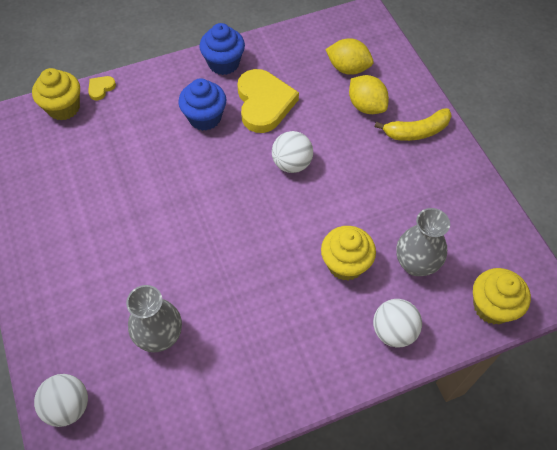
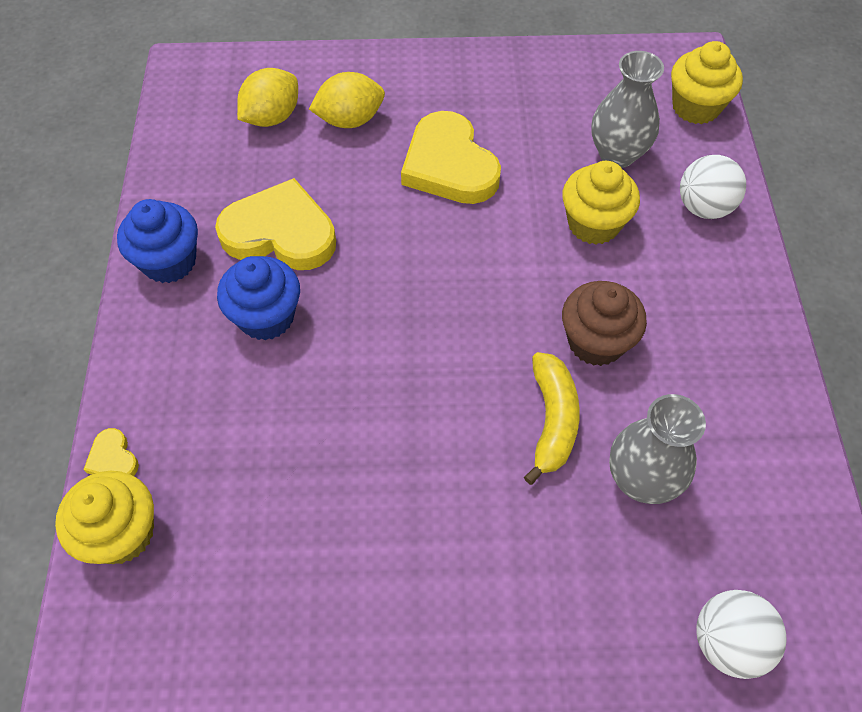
camera: 70 degrees left, 0 degrees up
(250, 288) = (596, 342): none -> brown cupcake
(292, 164) = (408, 232): white ball -> none
(356, 169) = (449, 165): none -> yellow heart
(416, 131) = (418, 85): yellow banana -> yellow banana (552, 421)

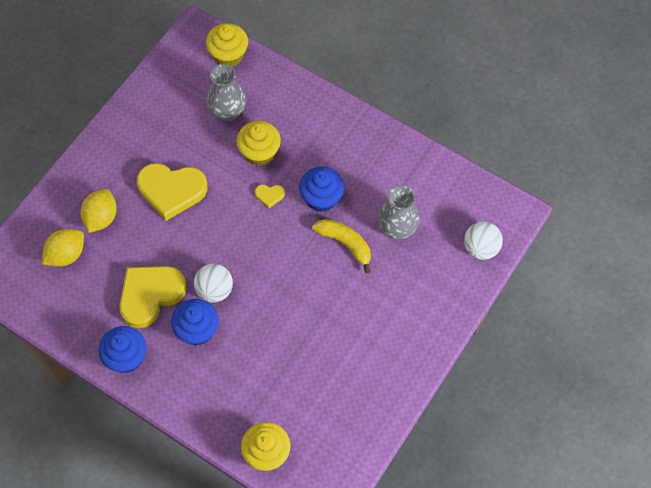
camera: 55 degrees left, 5 degrees up
(113, 458) = (224, 439): yellow heart -> yellow heart (269, 195)
(272, 117) = (66, 255): yellow lemon -> yellow lemon turned 60 degrees clockwise
(596, 342) = (321, 198): brown cupcake -> blue cupcake
(703, 207) = (288, 99): white ball -> white ball (215, 290)

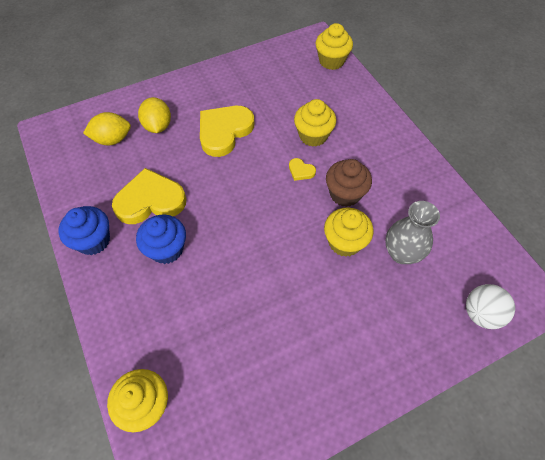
camera: 30 degrees right, 5 degrees down
(101, 218) = (158, 126): yellow lemon -> yellow lemon turned 60 degrees counterclockwise
(171, 191) = (224, 131): yellow heart -> yellow heart turned 90 degrees clockwise
(215, 290) = (204, 223): white ball -> none
(228, 112) = (306, 97): grey vase -> none
(321, 198) = (345, 194): blue cupcake -> brown cupcake
(345, 244) = (344, 242): yellow banana -> yellow cupcake

